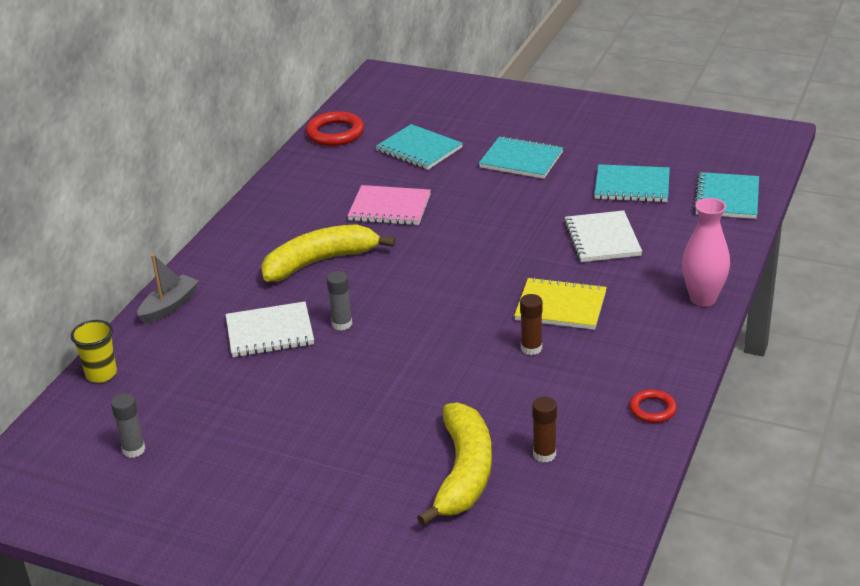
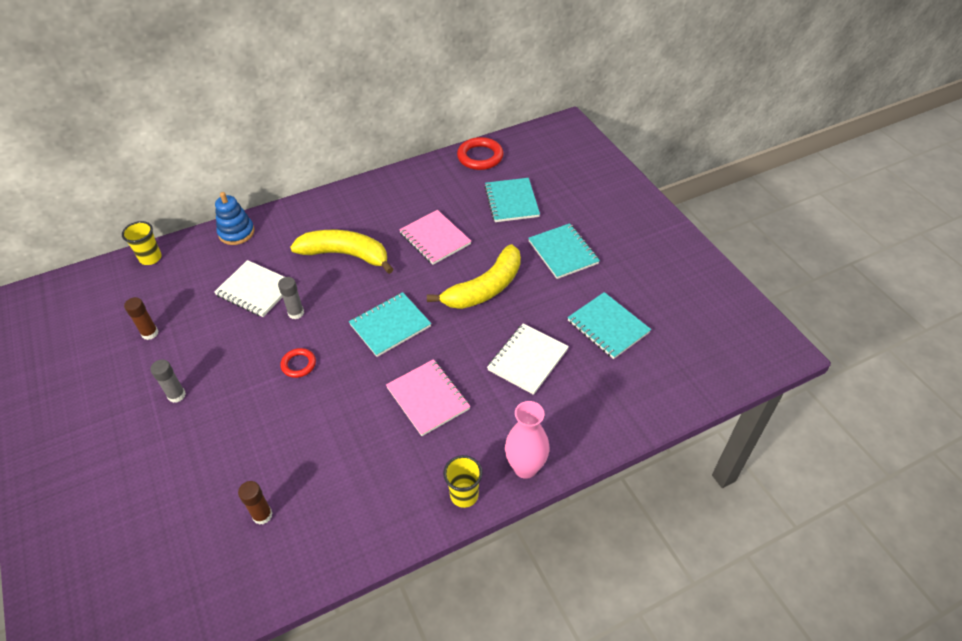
camera: 40 degrees right, 15 degrees up
(134, 450) = (97, 324): grey glue stick -> grey glue stick (176, 395)
(169, 306) = (236, 233): grey boat -> blue stacking toy
(464, 473) = (205, 488): yellow banana -> yellow banana (485, 288)
(531, 348) = (366, 419): brown glue stick -> brown glue stick (150, 333)
(560, 306) = (428, 398): yellow notebook -> pink notebook
(652, 409) = (368, 538): red ring -> red ring (298, 364)
(684, 341) = (464, 495): none -> yellow cup
(727, 198) = (662, 387): turquoise notebook -> turquoise notebook (390, 325)

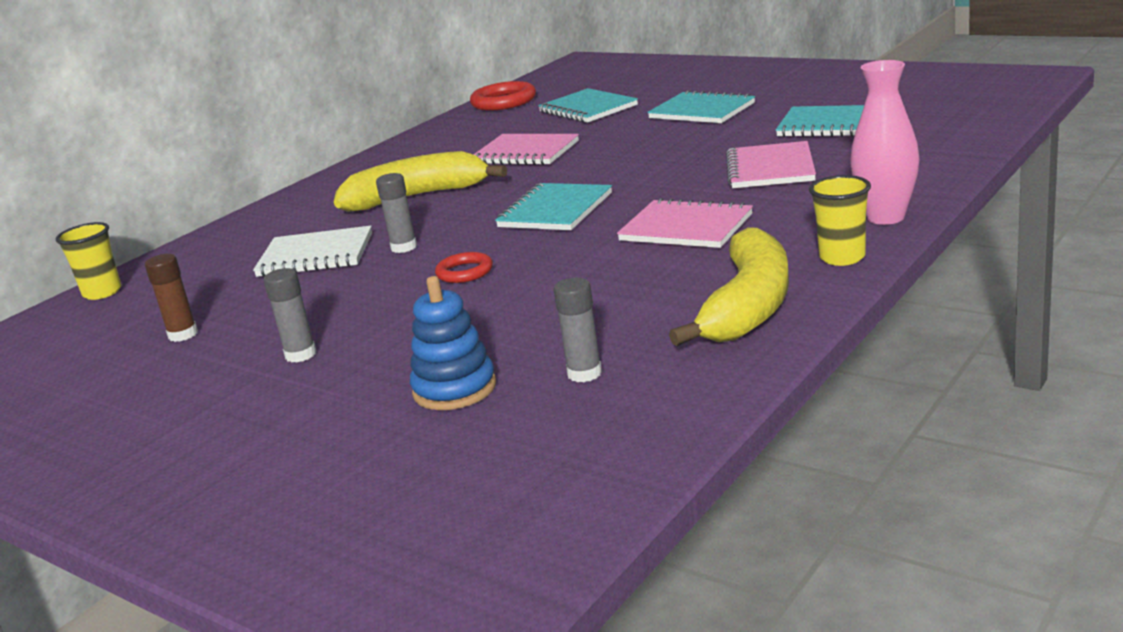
camera: 25 degrees left, 25 degrees down
(236, 233) = (224, 236): blue stacking toy -> blue stacking toy (454, 389)
(262, 515) = (584, 373): brown glue stick -> grey glue stick
(485, 288) = (642, 155): yellow banana -> yellow banana (749, 306)
(527, 360) = (770, 169): white notebook -> pink notebook

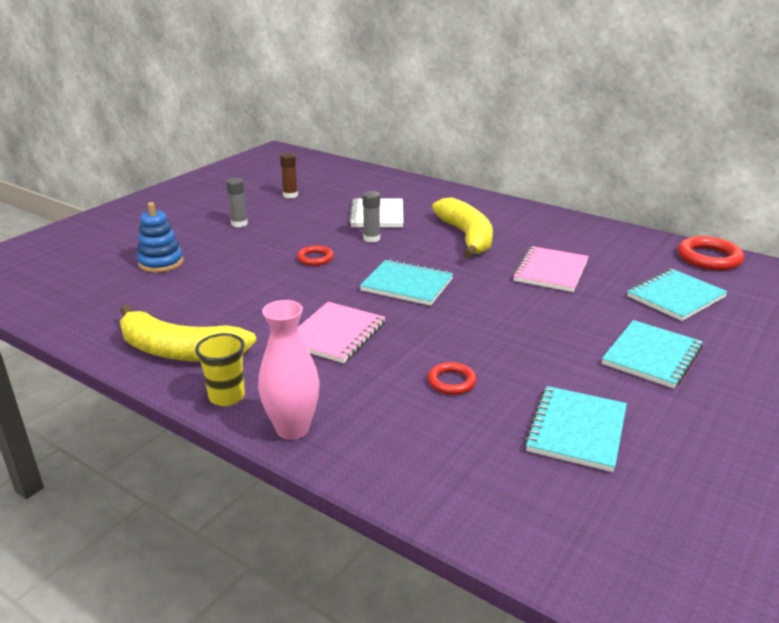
camera: 85 degrees right, 5 degrees up
(102, 292) = (363, 171): yellow cup -> none
(584, 373) = (142, 296): grey glue stick -> none
(770, 169) = (451, 382): pink notebook -> red ring

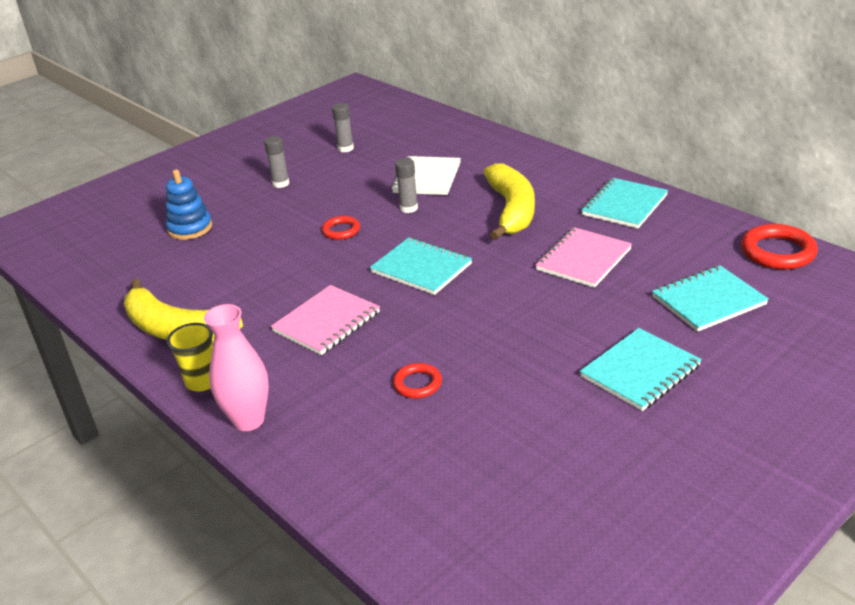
camera: 15 degrees right, 5 degrees up
(290, 195) = (345, 148): brown glue stick -> grey glue stick
(576, 430) = (516, 448): turquoise notebook -> turquoise notebook (624, 205)

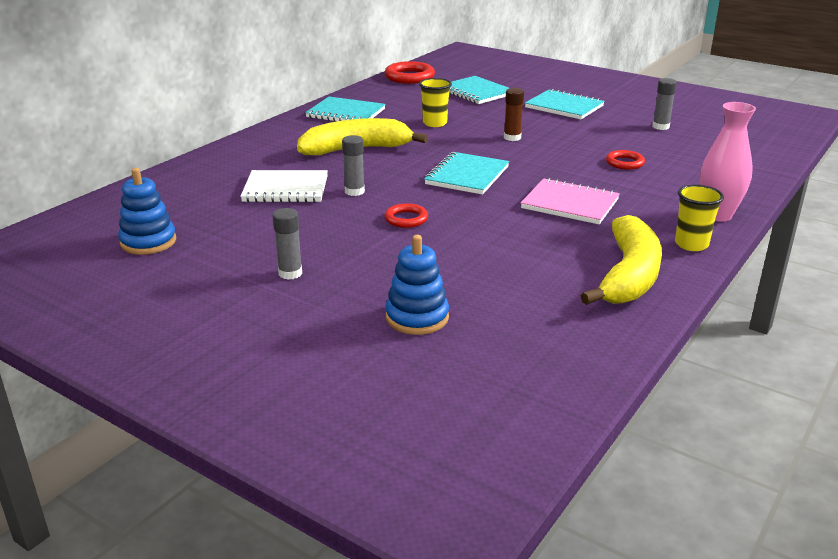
camera: 105 degrees left, 5 degrees down
(345, 148) = (192, 244): grey glue stick -> grey glue stick (660, 127)
(357, 134) = (148, 242): none -> blue stacking toy
(523, 309) = (512, 138): none -> brown glue stick
(583, 260) = (435, 123): pink notebook -> yellow cup

